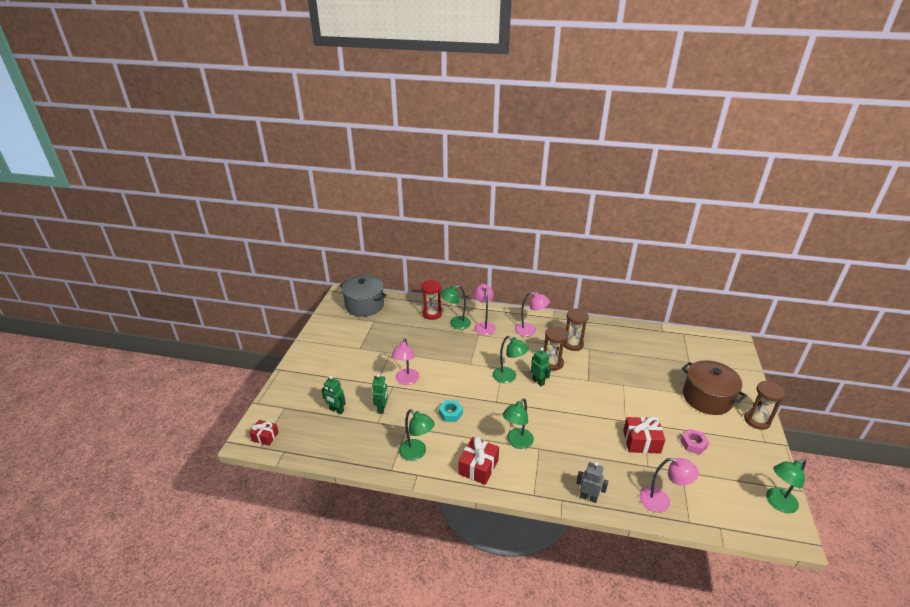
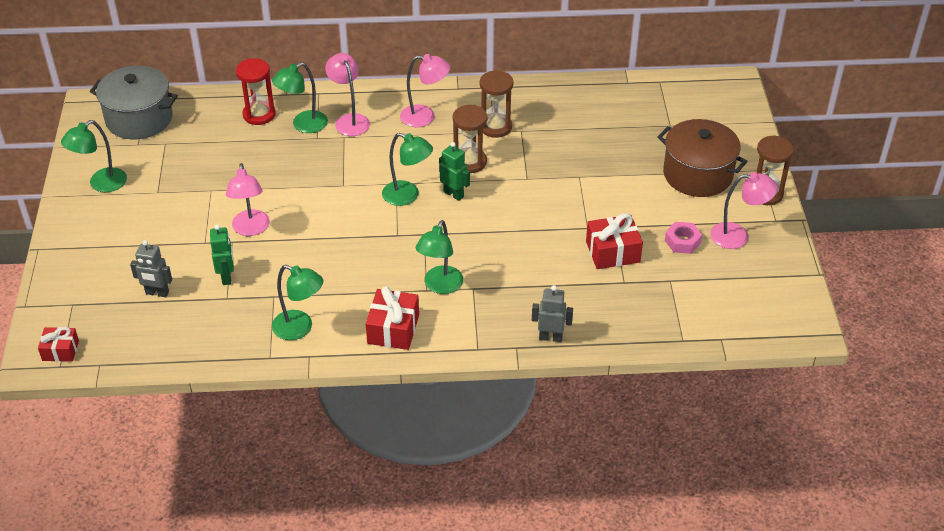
camera: 15 degrees left, 10 degrees up
(336, 410) = (157, 293): green robot -> grey robot
(450, 413) = (333, 264): turquoise nut -> none
(661, 501) = (646, 322): pink lamp -> pink lamp (738, 236)
(777, 503) = (790, 295): green lamp -> green lamp (101, 184)

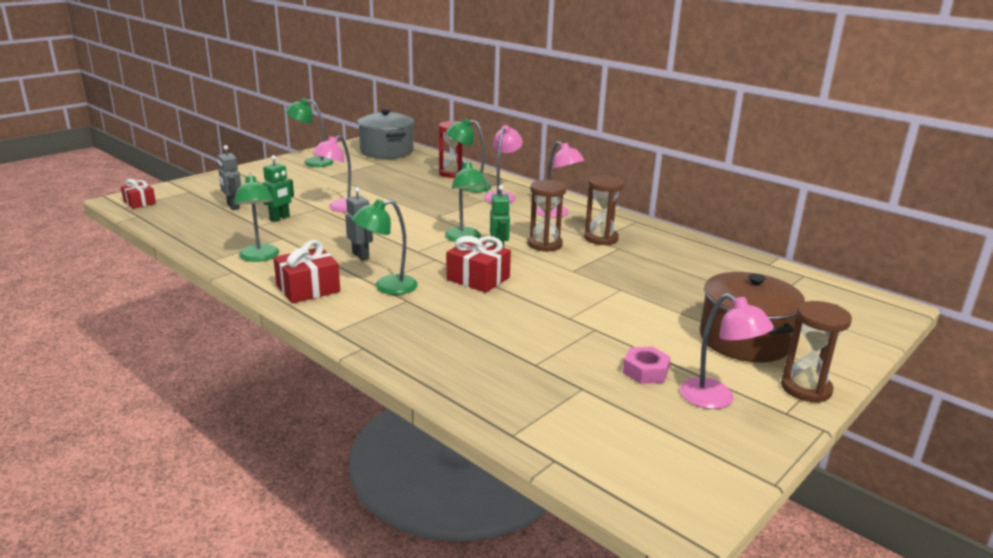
camera: 45 degrees right, 20 degrees down
(550, 337) = (401, 358): grey robot -> grey robot (361, 256)
(612, 252) = (562, 342): red gift -> red gift (478, 278)

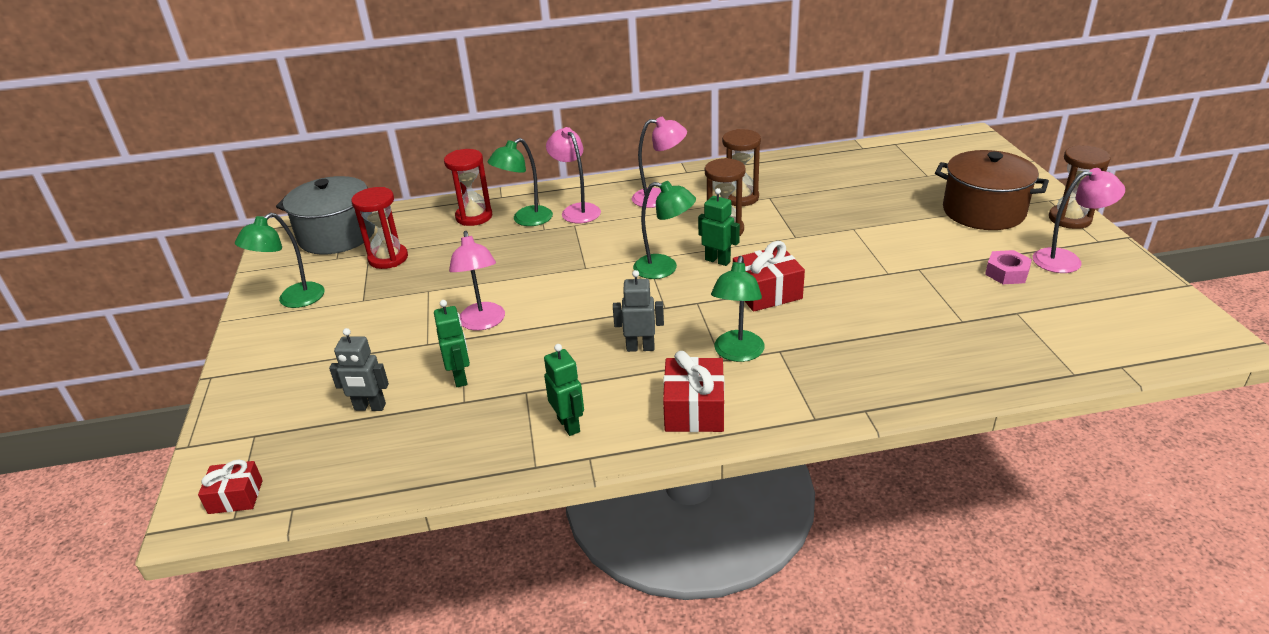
camera: 50 degrees left, 10 degrees up
(259, 257) = (569, 425): green lamp -> green robot
(378, 168) = (388, 258): none -> red hourglass

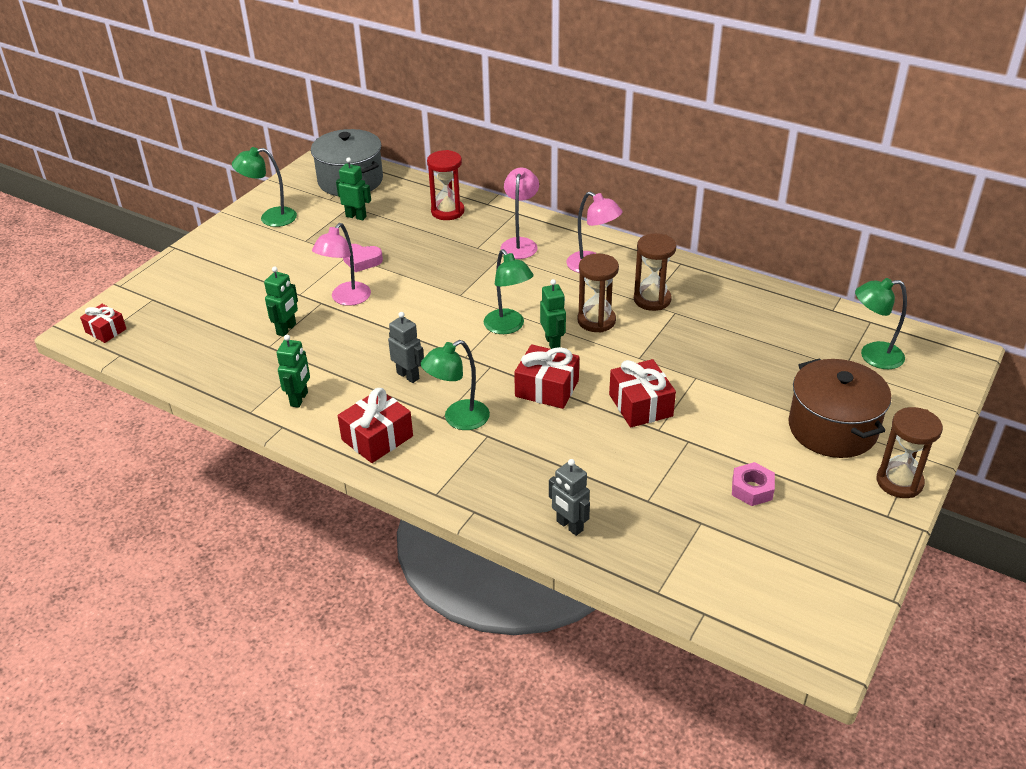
camera: 40 degrees right, 5 degrees up
(370, 407) = (221, 318): grey robot -> grey robot (569, 526)
(388, 258) = (356, 216): red hourglass -> green robot
(450, 288) = (361, 261): none -> pink heart
(526, 220) = (476, 233): green lamp -> green lamp (872, 356)
(850, 265) = (640, 405): none -> red gift
(1066, 260) = (824, 512): pink lamp -> none

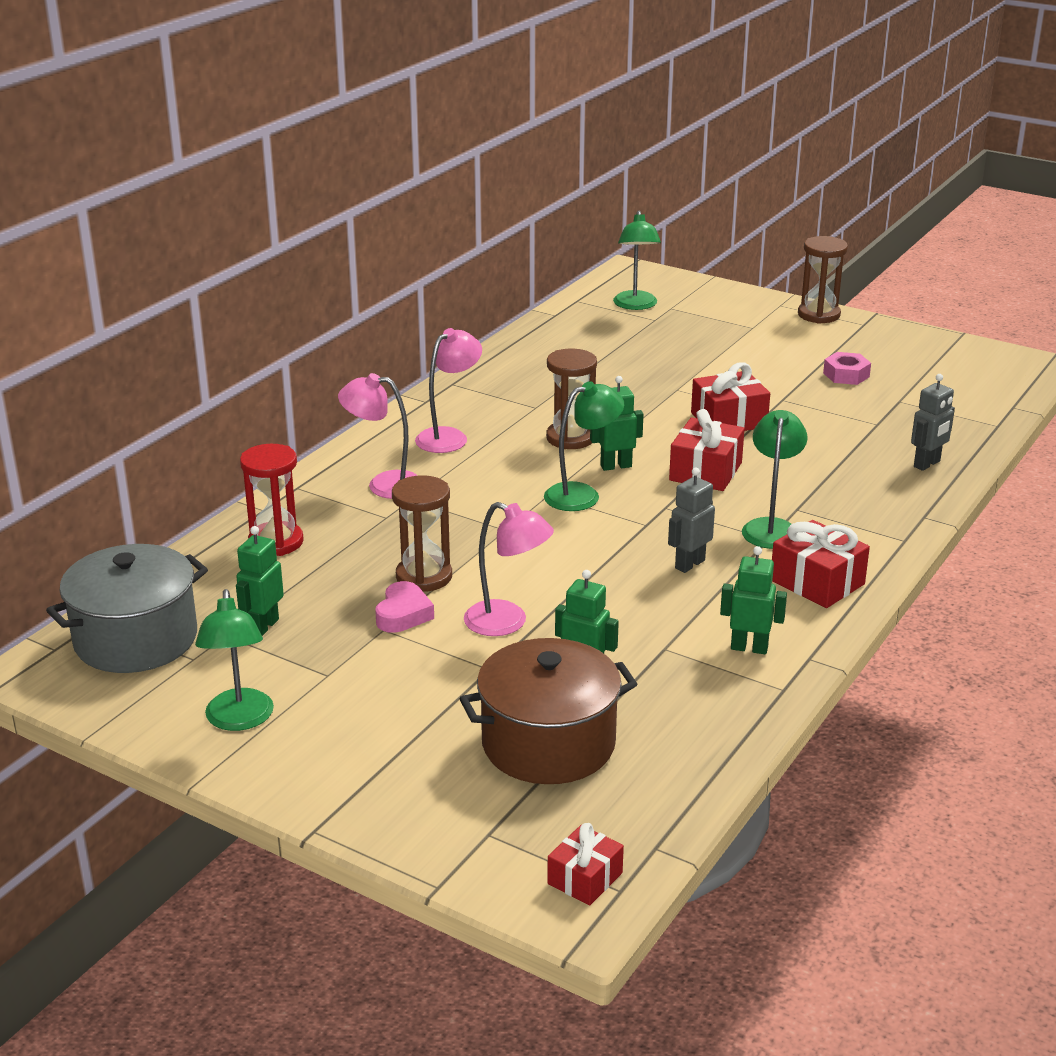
camera: 90 degrees left, 10 degrees down
(458, 419) = (771, 527): green lamp -> green lamp turned 135 degrees counterclockwise
(652, 300) = (528, 404): brown hourglass -> brown hourglass (424, 577)
(832, 428) = (750, 333): brown pot -> brown pot (548, 743)

